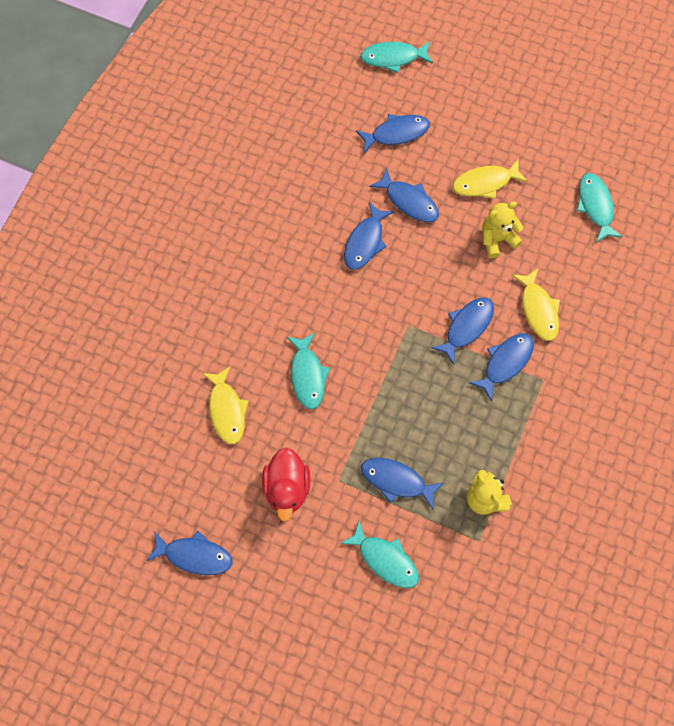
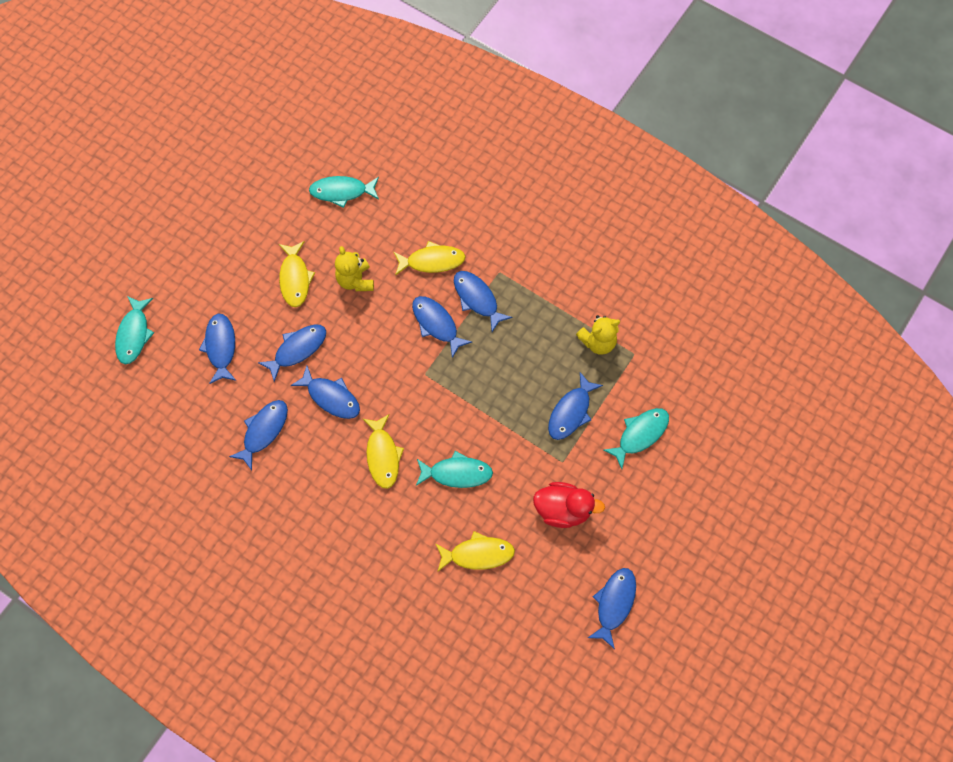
camera: 80 degrees left, 0 degrees up
(313, 301) = (383, 455): none -> yellow fish
(318, 189) = (263, 431): none -> blue fish

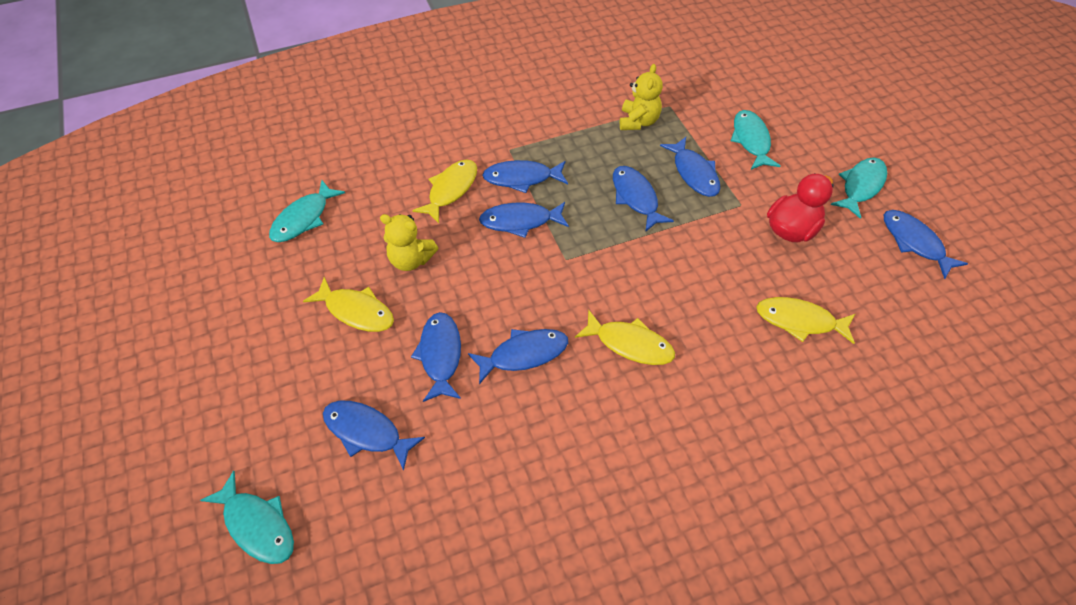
camera: 55 degrees left, 15 degrees down
(263, 431) = (511, 446): blue fish -> blue fish (636, 198)
(457, 473) = (696, 291): turquoise fish -> turquoise fish (861, 186)
(478, 554) = (799, 321): yellow fish -> yellow fish turned 105 degrees counterclockwise

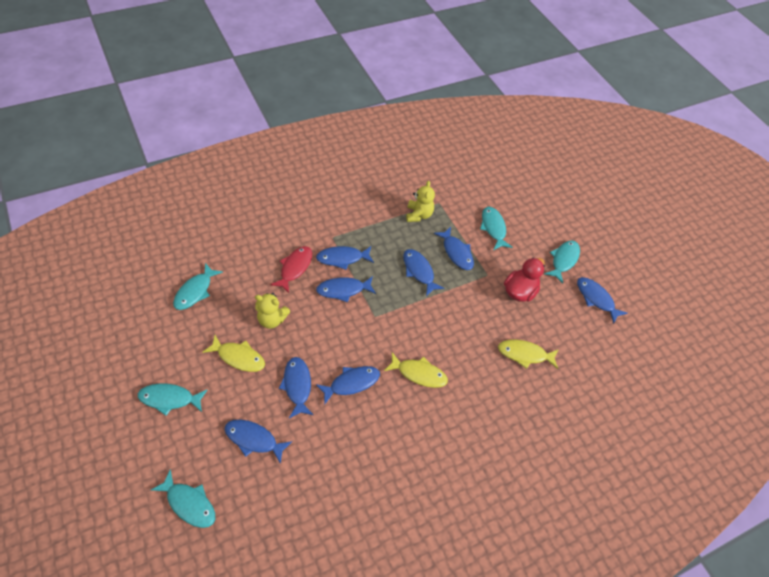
camera: 10 degrees left, 0 degrees up
(248, 367) = (169, 399): none -> turquoise fish
(450, 190) = (295, 268): yellow fish -> red fish

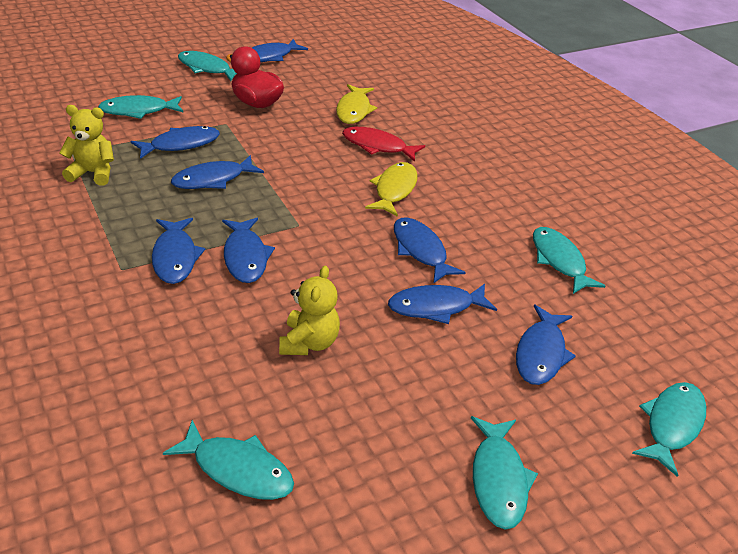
camera: 90 degrees left, 15 degrees down
(238, 357) = (393, 384): yellow fish -> none
(295, 268) = (190, 316): red fish -> red fish (377, 146)
(342, 473) = (559, 260): none -> turquoise fish

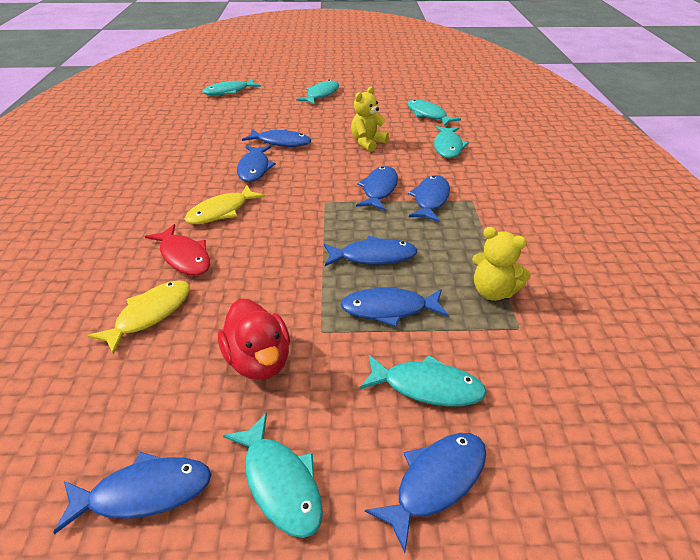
camera: 150 degrees left, 0 degrees up
(541, 353) = (250, 117): blue fish -> blue fish (436, 482)
(559, 260) = (174, 146): turquoise fish -> turquoise fish (448, 147)

